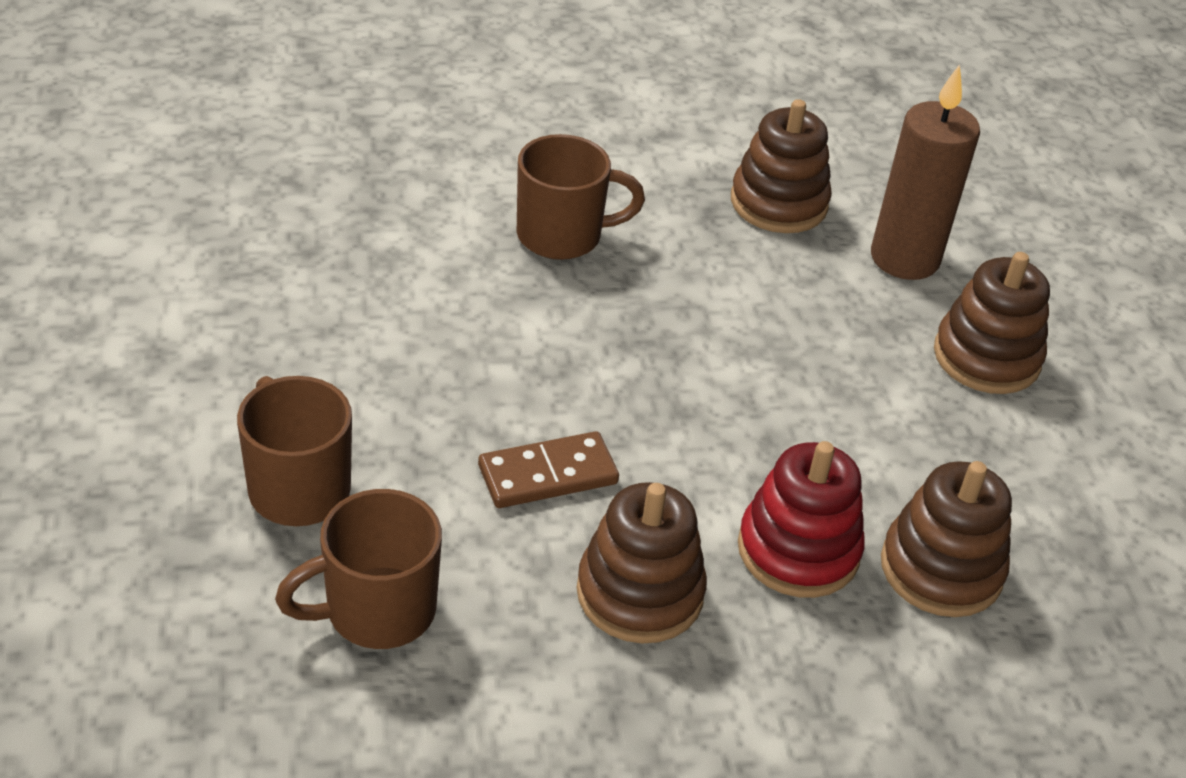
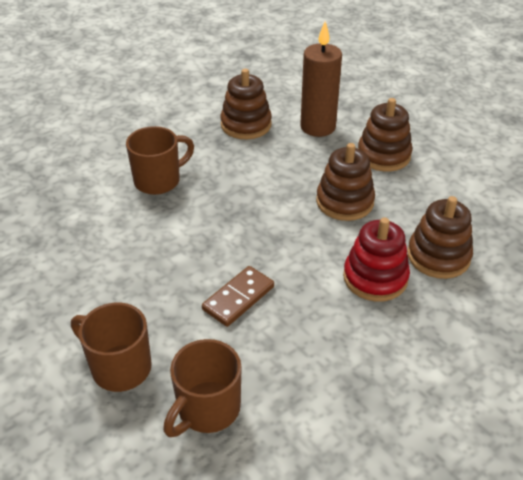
camera: 25 degrees left, 0 degrees up
(639, 593) = (323, 333): brown stacking toy -> brown stacking toy (344, 202)

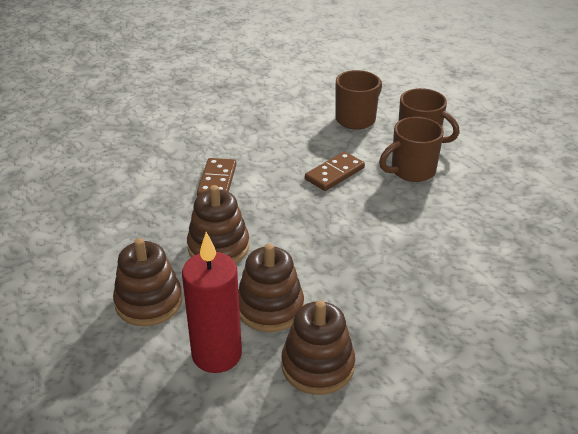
camera: 175 degrees left, 5 degrees down
(159, 180) = (424, 285): brown mug -> brown mug (411, 171)
(318, 127) = (217, 354): brown candle -> red candle
(375, 278) = (217, 181): red stacking toy -> brown domino
(438, 256) = (153, 193): brown stacking toy -> brown stacking toy (270, 307)

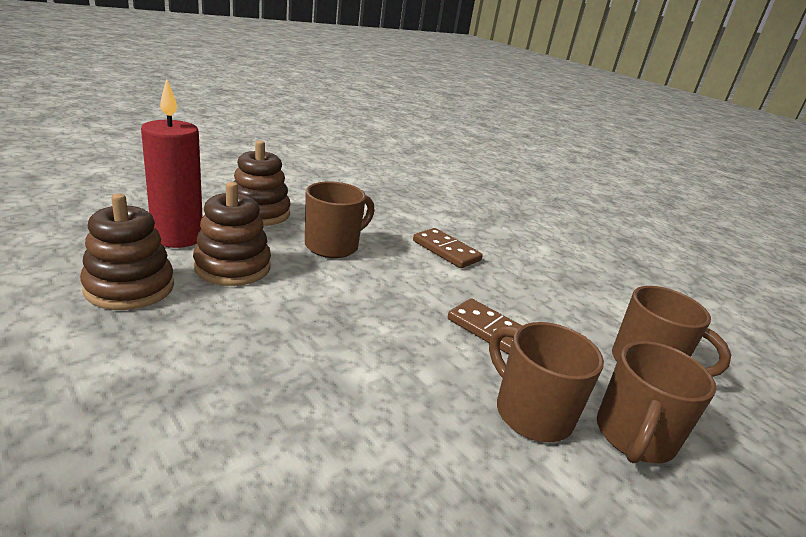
camera: 80 degrees right, 10 degrees down
(217, 181) = (446, 251): brown domino -> brown domino turned 45 degrees clockwise
(218, 247) = (333, 246): brown stacking toy -> brown mug

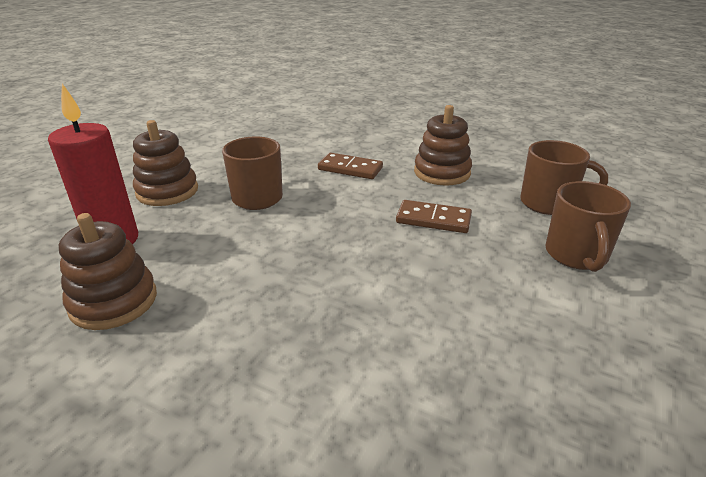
camera: 20 degrees left, 5 degrees up
(232, 267) = (190, 247): brown stacking toy -> brown stacking toy (442, 173)
(530, 412) = (505, 267): brown mug -> none

